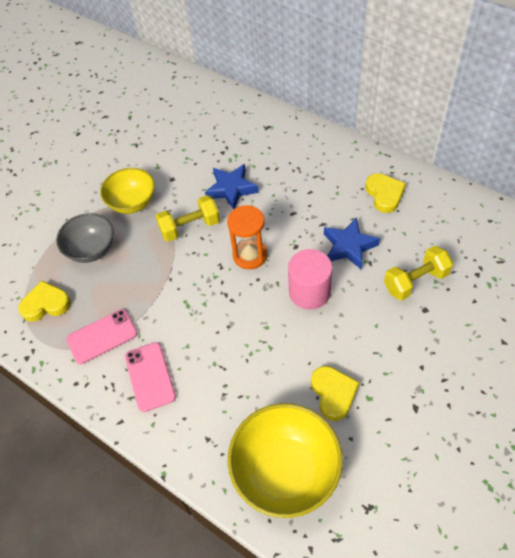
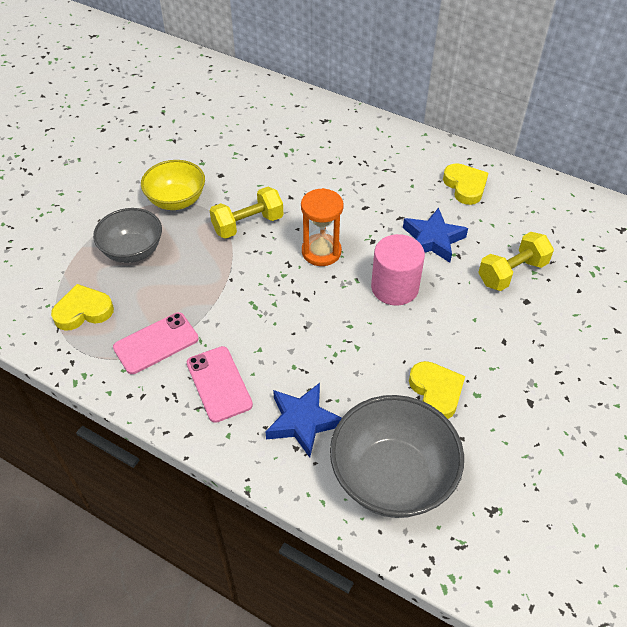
camera: 10 degrees left, 5 degrees down
(231, 189) = (291, 184): blue star -> blue star (302, 422)
(285, 471) = (392, 477): yellow bowl -> grey bowl

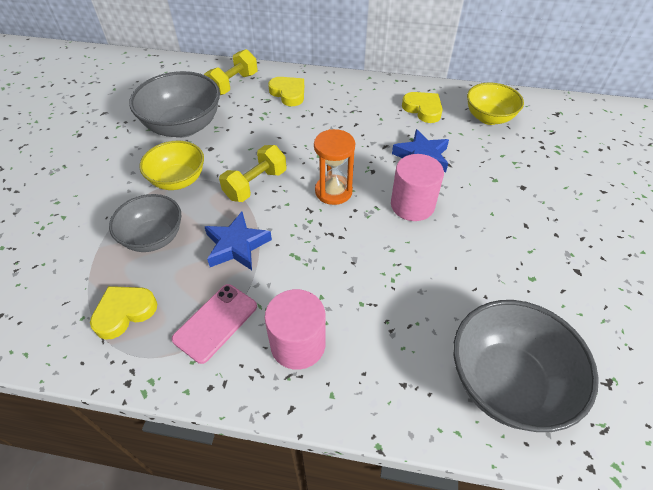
camera: 20 degrees left, 0 degrees up
(204, 145) = (183, 126): none -> grey bowl
(219, 384) = (298, 344): pink phone -> pink cylinder
(302, 422) = (396, 356): blue star -> blue star (236, 246)
(436, 392) = (498, 287): yellow heart -> yellow heart (288, 93)
(512, 273) = (498, 167): yellow dumbbell -> yellow dumbbell (233, 84)
(535, 214) = (489, 118): none -> yellow bowl

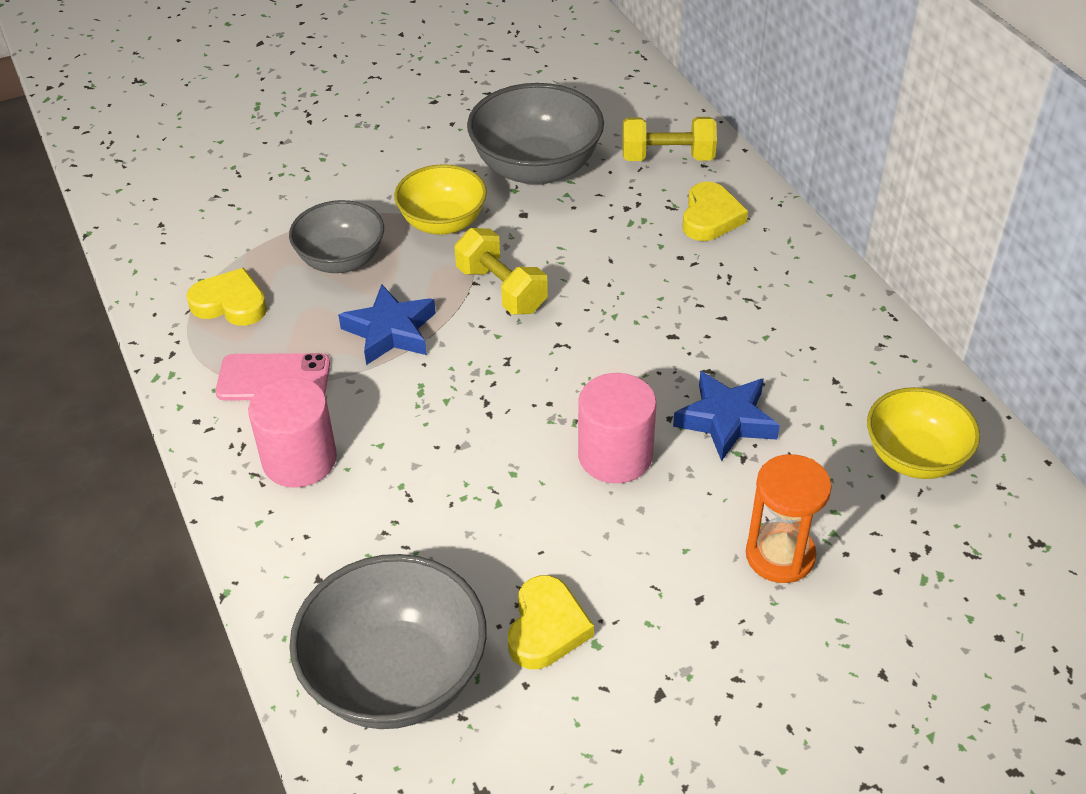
camera: 55 degrees right, 5 degrees down
(255, 184) = (501, 289): yellow dumbbell -> yellow dumbbell turned 45 degrees clockwise
(333, 191) = (561, 365): orange hourglass -> orange hourglass (780, 555)
(423, 109) = (843, 371): yellow heart -> yellow heart (546, 628)

